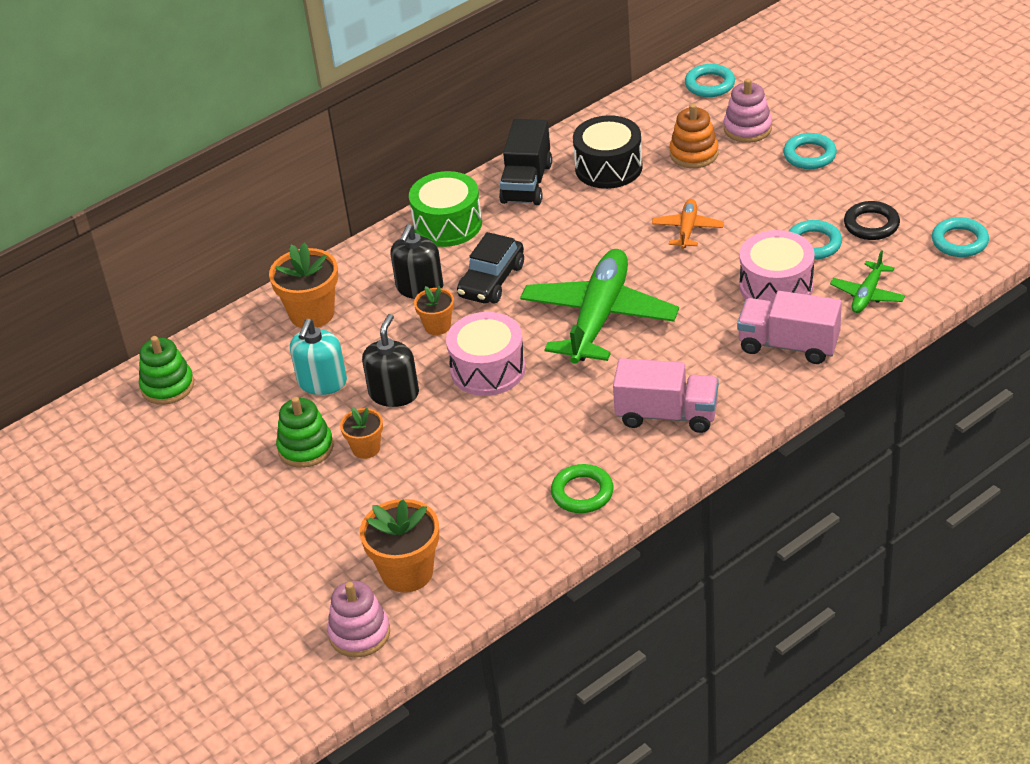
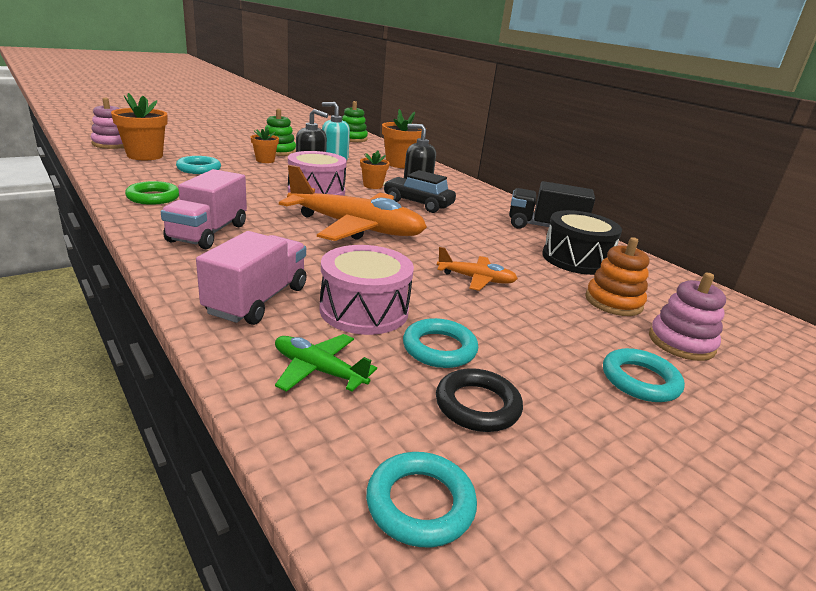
camera: 85 degrees right, 15 degrees down
(447, 224) = (489, 200): green drum -> none
(599, 317) = (356, 228): green plane -> orange plane
(709, 84) = (762, 332): turquoise ring -> turquoise ring (199, 169)

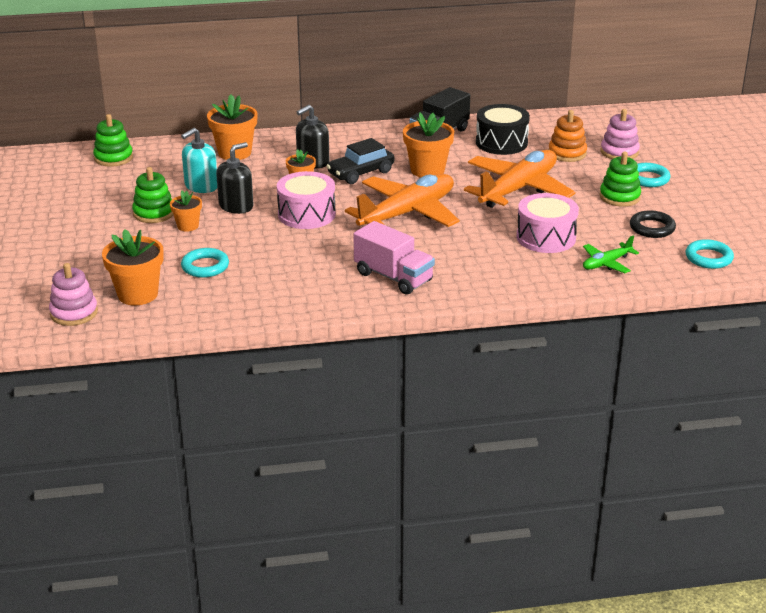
camera: 60 degrees left, 5 degrees up
(153, 197) = (291, 296): green ring -> none
(257, 300) = (519, 270): pink truck -> none
(439, 348) = (598, 224): turquoise ring -> none
(459, 229) = (427, 170): none -> orange flower pot
(476, 279) = (518, 189): orange plane -> orange plane, size x2.13
(546, 358) = (619, 197): none -> green stacking toy

